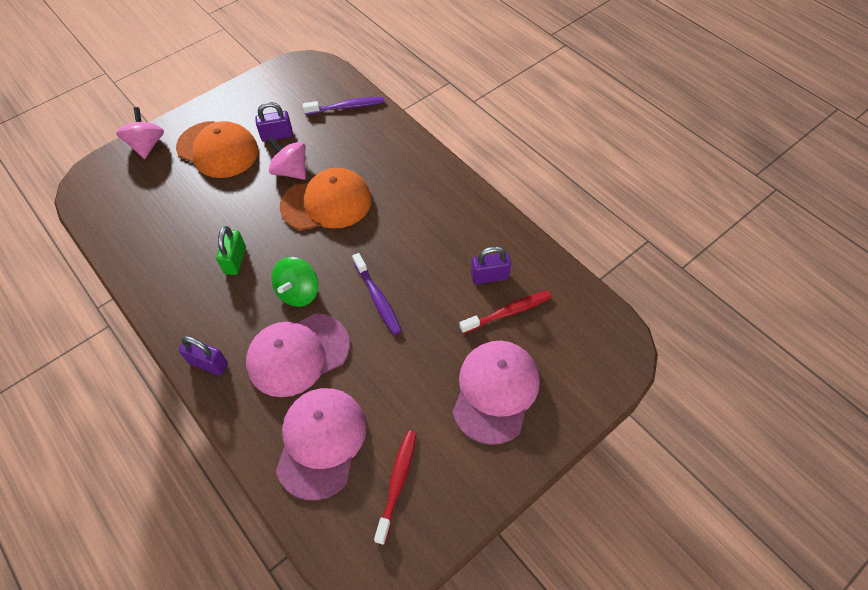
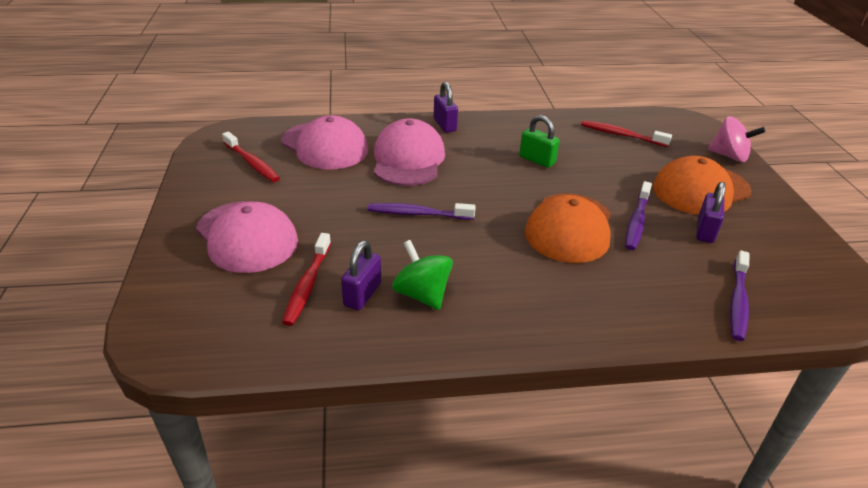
camera: 120 degrees right, 20 degrees down
(147, 221) = (621, 135): none -> red toothbrush
(208, 363) = (444, 125): purple padlock -> purple padlock turned 75 degrees counterclockwise
(291, 171) = (637, 221): pink spinning top -> purple toothbrush
(299, 292) = (469, 178): green spinning top -> green spinning top (422, 294)

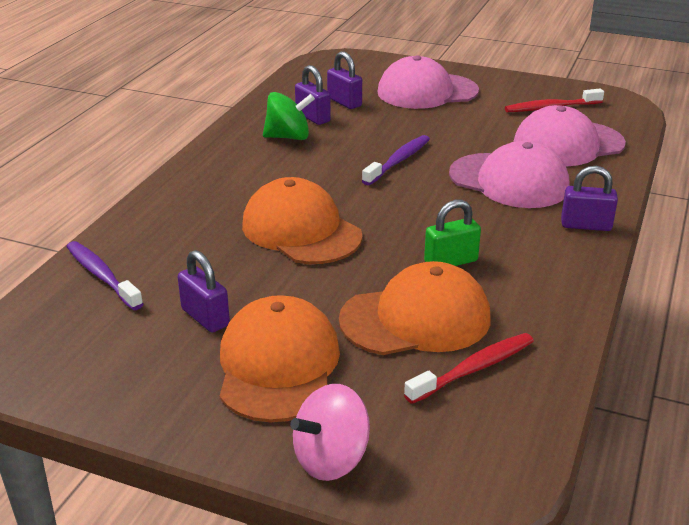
camera: 120 degrees right, 5 degrees down
(307, 285) = (344, 102): red toothbrush -> purple padlock
(605, 159) = (416, 319): none -> orange cap
(637, 221) = (268, 277): purple toothbrush -> none

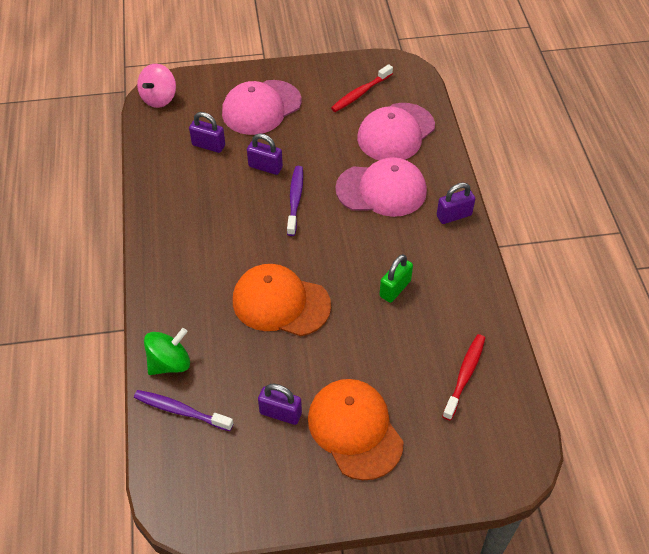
camera: 30 degrees left, 20 degrees up
(288, 137) = (197, 205): green spinning top -> green spinning top (170, 363)
(313, 117) = (198, 174): purple padlock -> purple padlock (265, 167)
(331, 459) = (434, 483): pink spinning top -> pink spinning top (159, 98)
(416, 319) = (407, 350): orange cap -> none

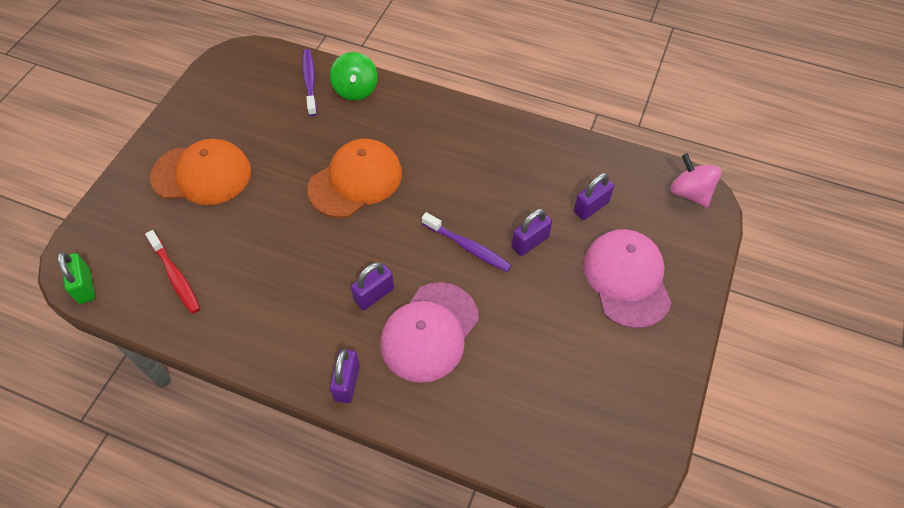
camera: 120 degrees right, 5 degrees up
(181, 410) = (310, 81): purple toothbrush -> purple toothbrush turned 60 degrees counterclockwise
(280, 413) = (256, 136): purple padlock -> purple padlock (374, 295)
(360, 93) = (599, 397): red toothbrush -> none
(395, 289) = (302, 274): green padlock -> green padlock (84, 286)
(396, 132) = (507, 398): pink cap -> none

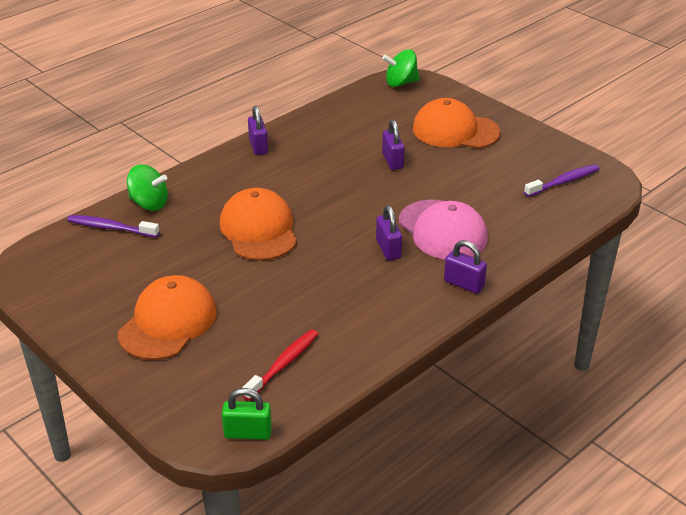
camera: 65 degrees left, 20 degrees down
(175, 276) = (283, 364): red toothbrush -> red toothbrush turned 45 degrees counterclockwise
(468, 247) = (375, 190): purple toothbrush -> purple toothbrush (563, 182)
(591, 207) = (381, 125): purple padlock -> purple padlock (258, 146)
(627, 279) = (455, 131): pink cap -> orange cap
(690, 193) = (400, 83): pink spinning top -> green spinning top

